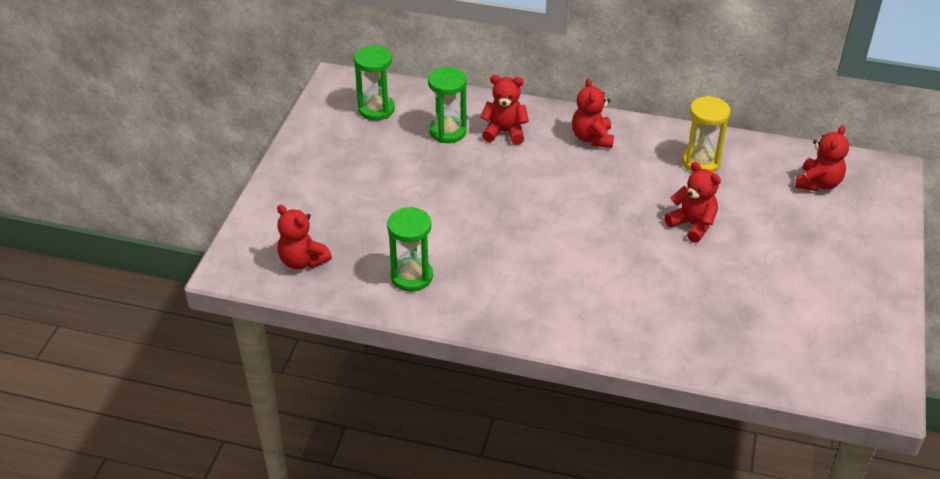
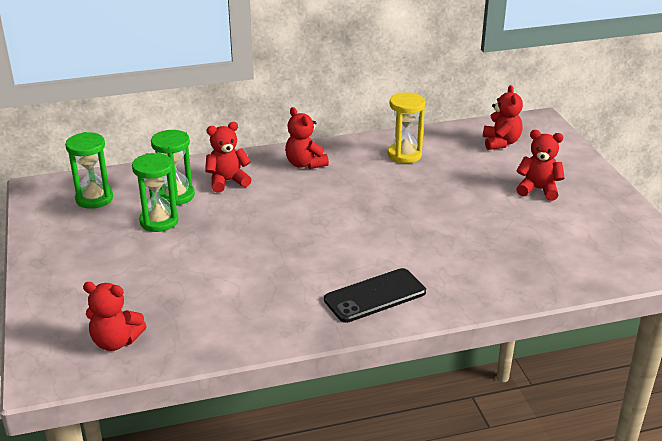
camera: 30 degrees left, 10 degrees down
(411, 276) = (235, 316): green hourglass -> green hourglass (159, 221)
(547, 306) = (375, 296): none -> black phone
(692, 225) = (437, 198): red teddy bear -> red teddy bear (538, 189)

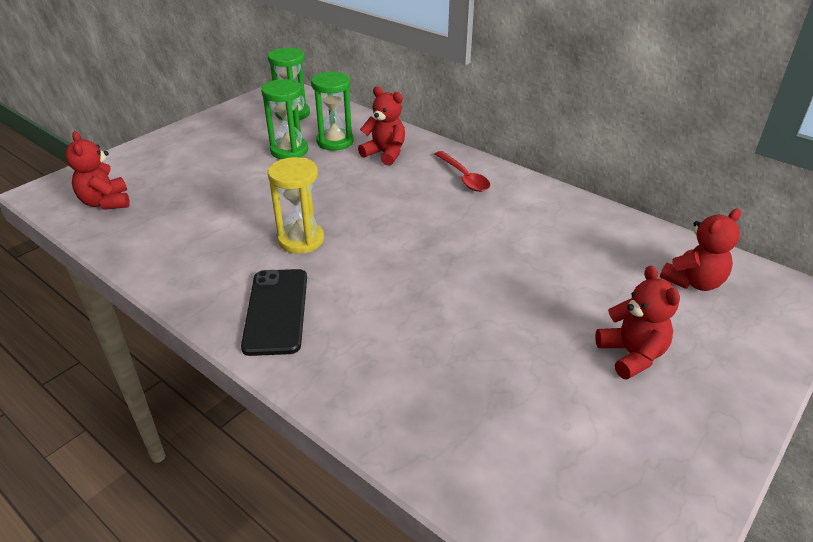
camera: 55 degrees right, 5 degrees up
(305, 164) = (464, 178): red teddy bear -> red spoon
(375, 296) = (276, 311): black phone -> black phone turned 60 degrees clockwise
(404, 155) = (563, 225): yellow hourglass -> yellow hourglass (301, 240)

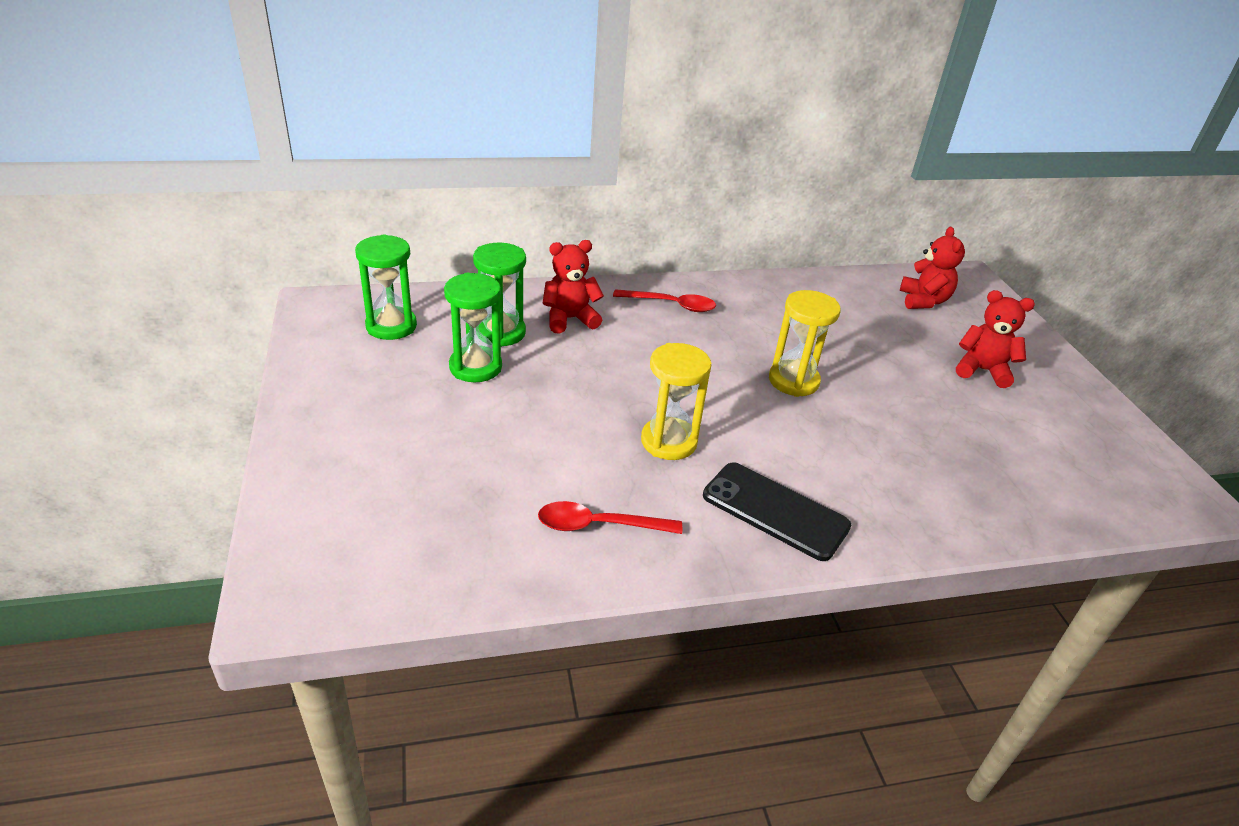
camera: 55 degrees left, 0 degrees up
(106, 202) = (399, 551): red teddy bear -> none
(187, 250) = (598, 525): none -> red spoon
(448, 261) = (793, 381): none -> yellow hourglass

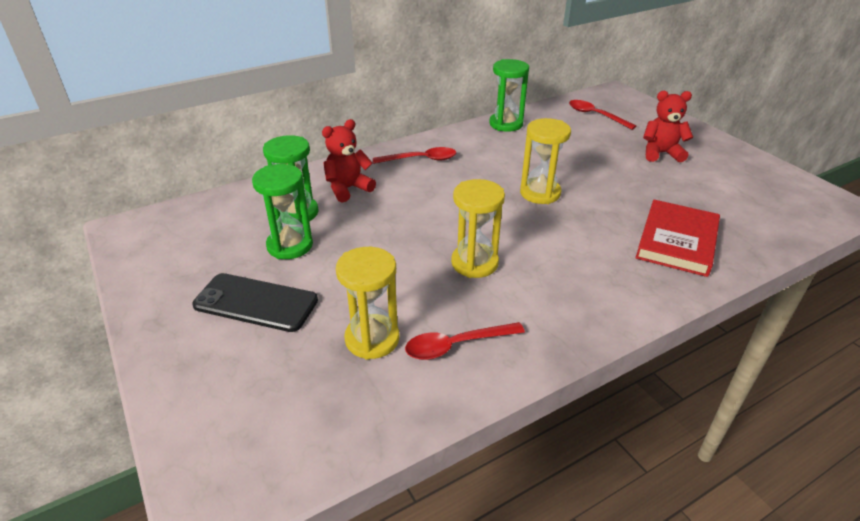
camera: 15 degrees left, 0 degrees up
(391, 326) = (200, 230): green hourglass -> green hourglass (506, 124)
(512, 492) = (372, 339): none -> yellow hourglass
(775, 511) = (581, 293): black phone -> black phone (256, 302)
(923, 301) = (595, 115): red teddy bear -> red spoon
(933, 484) = (677, 241): none -> red book

